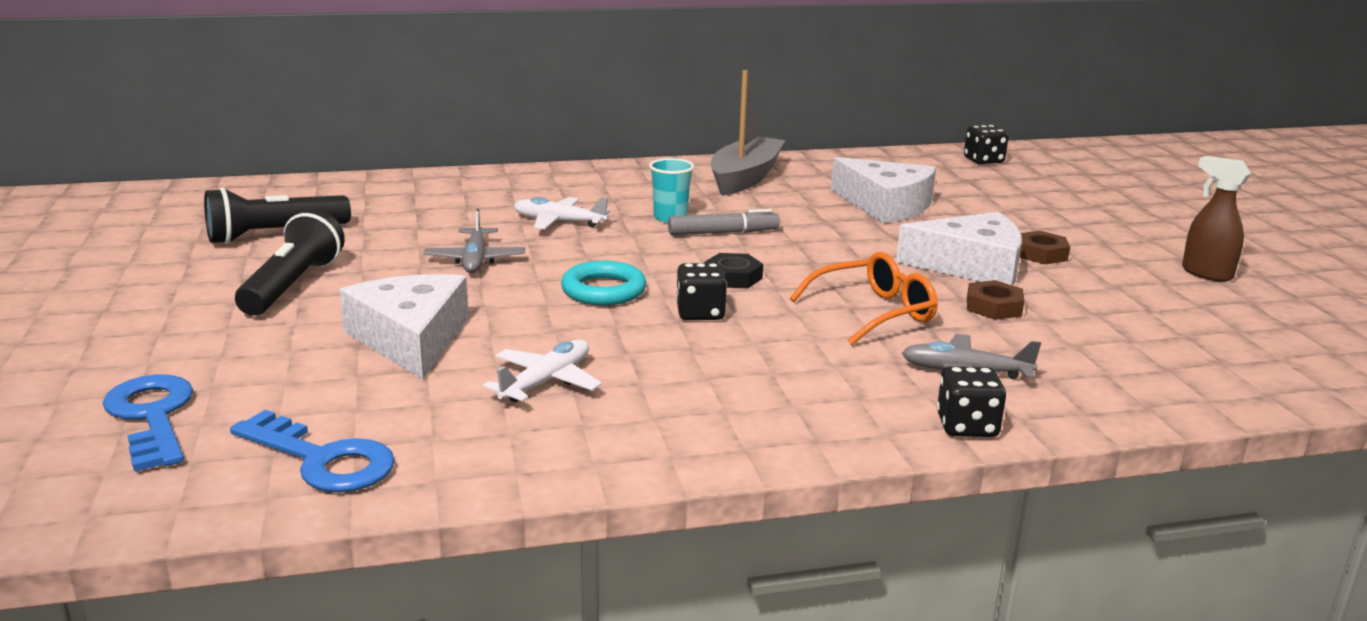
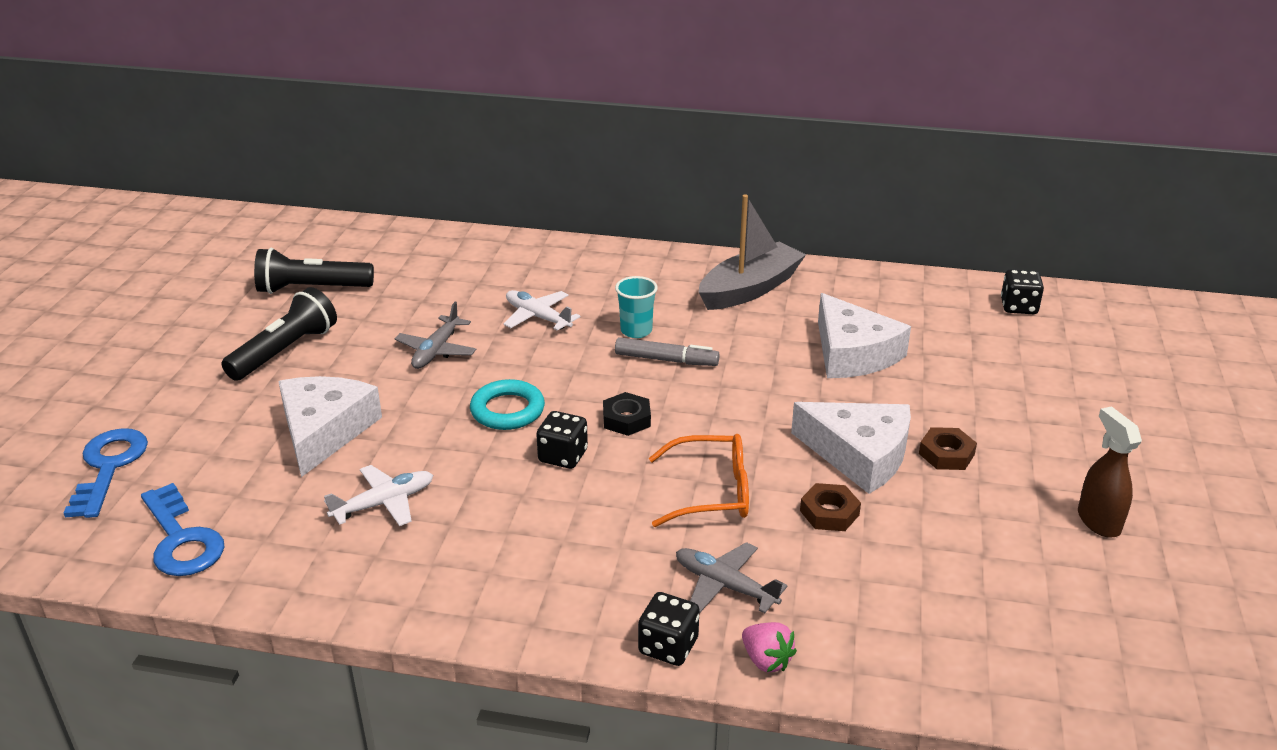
camera: 25 degrees right, 10 degrees up
(1065, 415) = (766, 660): none -> pink strawberry

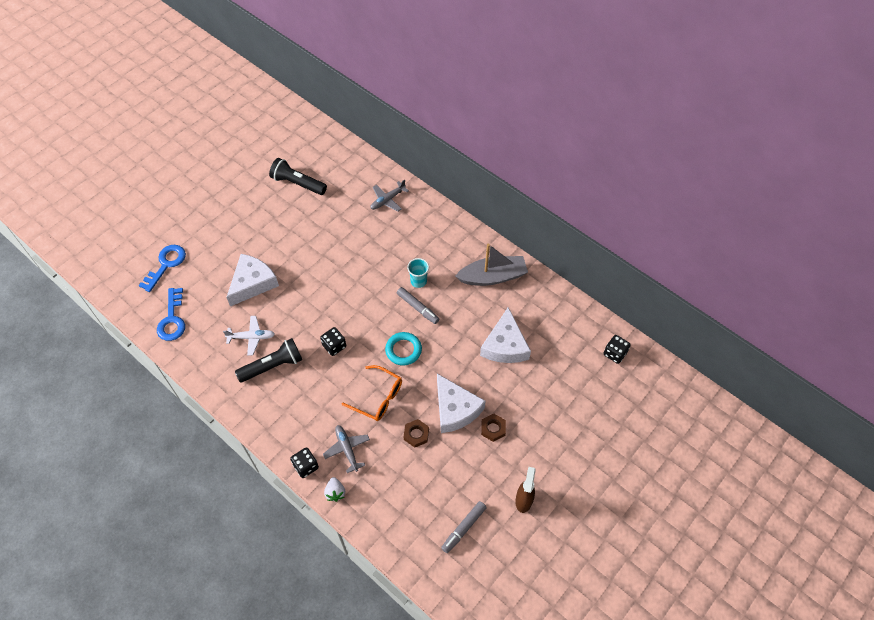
camera: 30 degrees right, 25 degrees up
(285, 351) = (264, 223): black flashlight -> black flashlight (273, 366)
(436, 350) = (325, 253): grey plane -> grey plane (387, 200)
(507, 410) = (330, 307): turquoise ring -> turquoise ring (403, 350)
(538, 317) = (382, 250): white plane -> none
(626, 419) = (374, 337): black nut -> none
(766, 660) = (335, 492): pink strawberry -> white strawberry
(1050, 603) = (463, 528): none -> grey marker

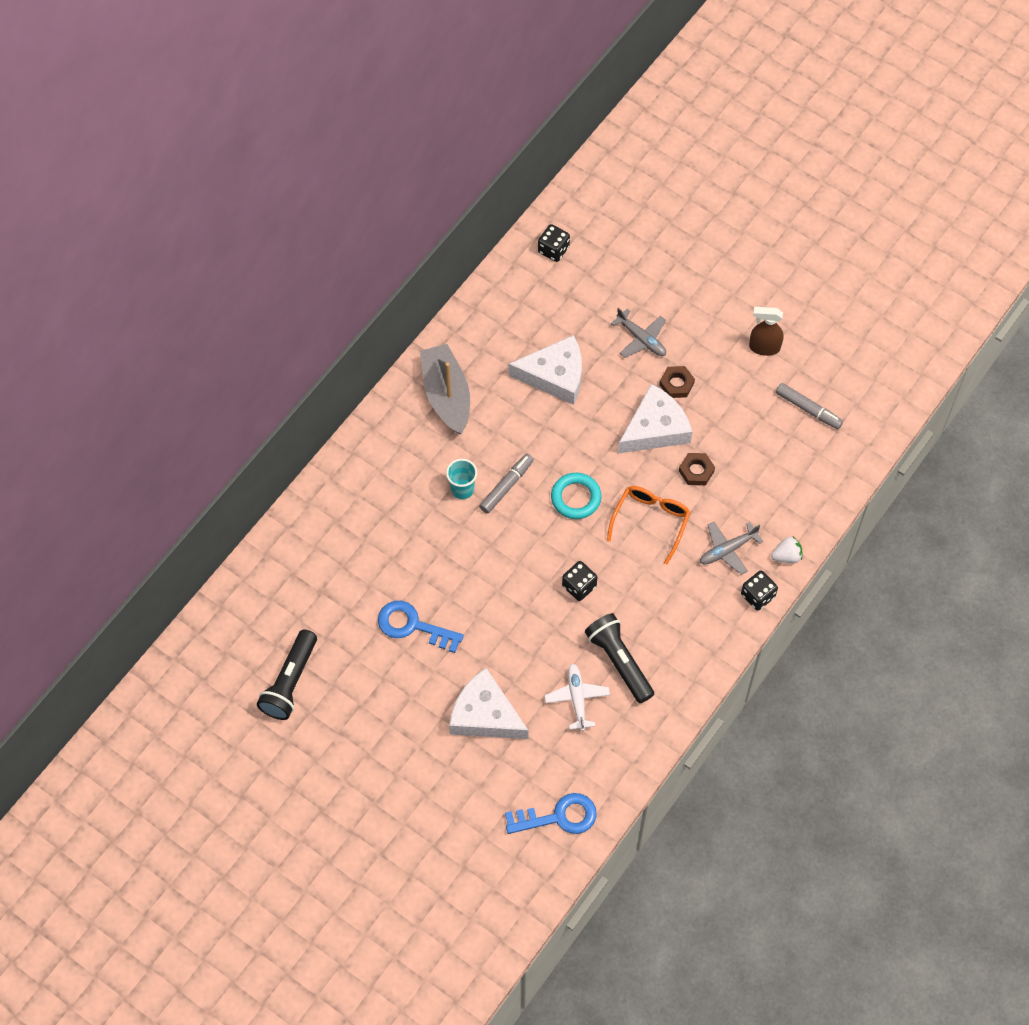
camera: 95 degrees left, 5 degrees up
(166, 264) = (462, 850): blue key -> blue key (413, 626)
(387, 200) = (317, 545): grey plane -> grey plane (641, 339)

